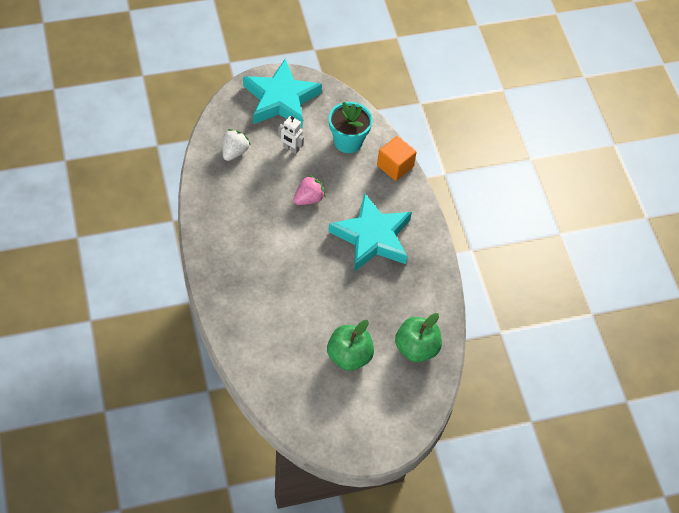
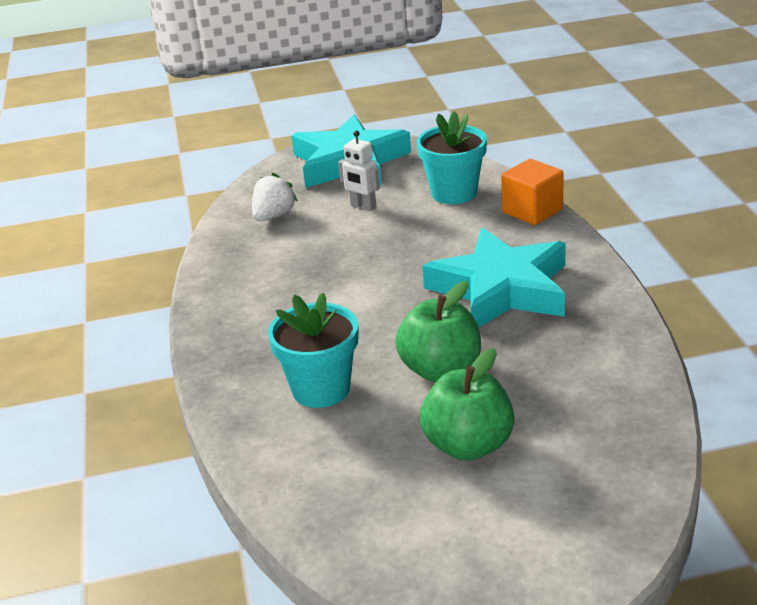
camera: 10 degrees right, 25 degrees down
(272, 309) = (321, 389): none -> turquoise flower pot
(308, 198) = (390, 254): pink strawberry -> none
(416, 348) = (601, 426): green apple -> green apple (440, 370)

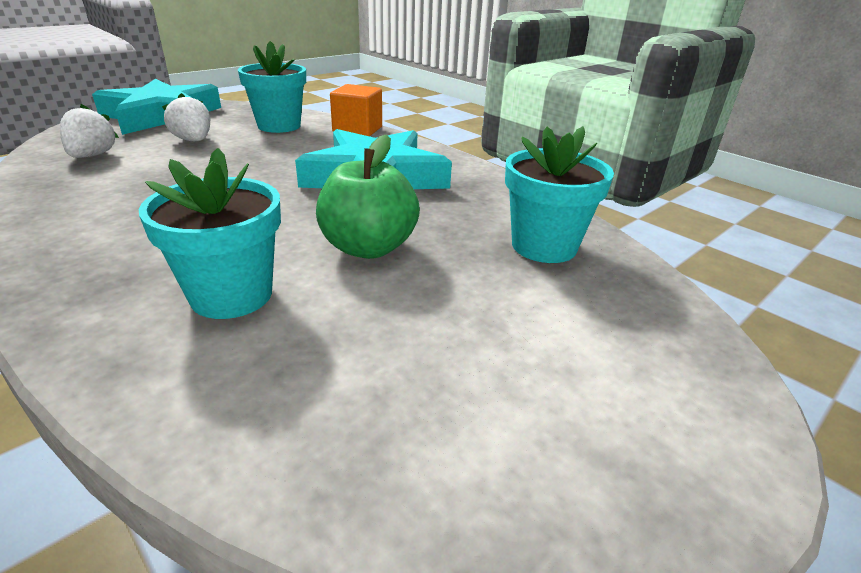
camera: 35 degrees left, 0 degrees up
(363, 206) = (193, 141): white robot -> white strawberry
(468, 445) = (461, 312): green apple -> none
(592, 404) = (544, 246): none -> turquoise flower pot

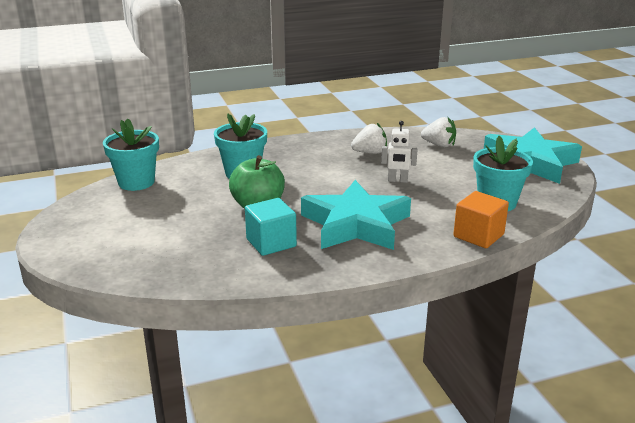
camera: 115 degrees right, 5 degrees down
(193, 141) = (462, 171): white strawberry -> white strawberry (370, 153)
(232, 169) = (397, 180): none -> white robot
(465, 217) = (271, 243): none -> turquoise cube
(544, 246) = (213, 258): turquoise flower pot -> turquoise flower pot (136, 182)

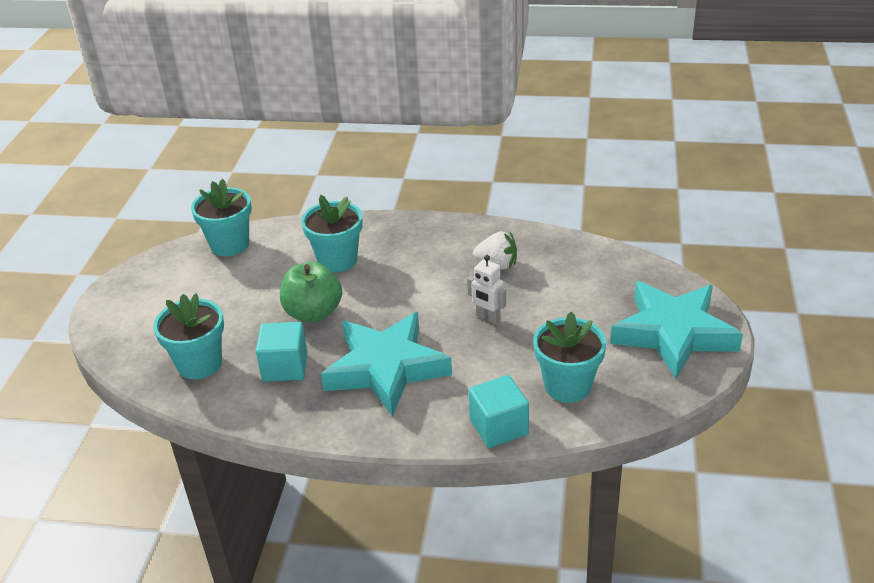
camera: 30 degrees right, 10 degrees up
(190, 259) = (199, 364): none -> turquoise flower pot
(439, 145) = (589, 273): white strawberry -> none
(478, 235) = (498, 427): orange cube -> turquoise cube

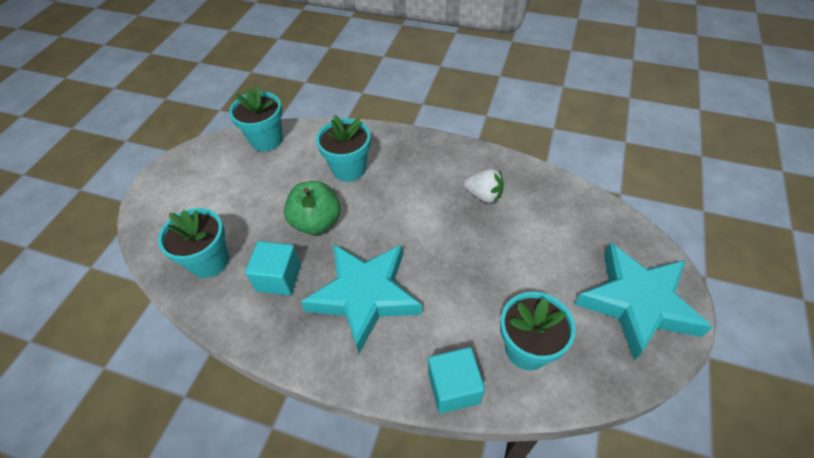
camera: 10 degrees right, 15 degrees up
(488, 317) = (466, 253): white robot -> none

